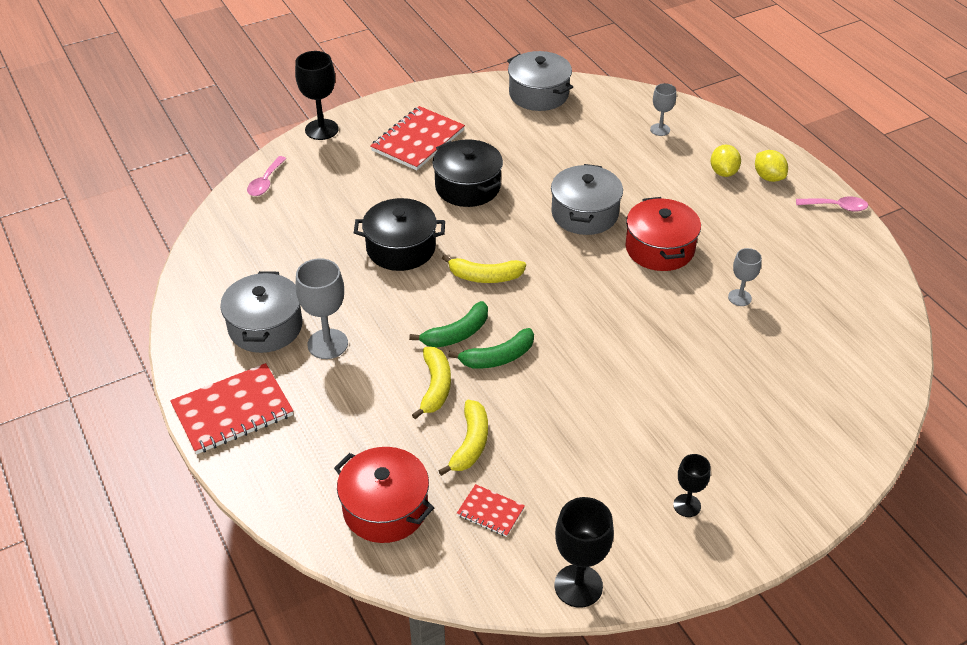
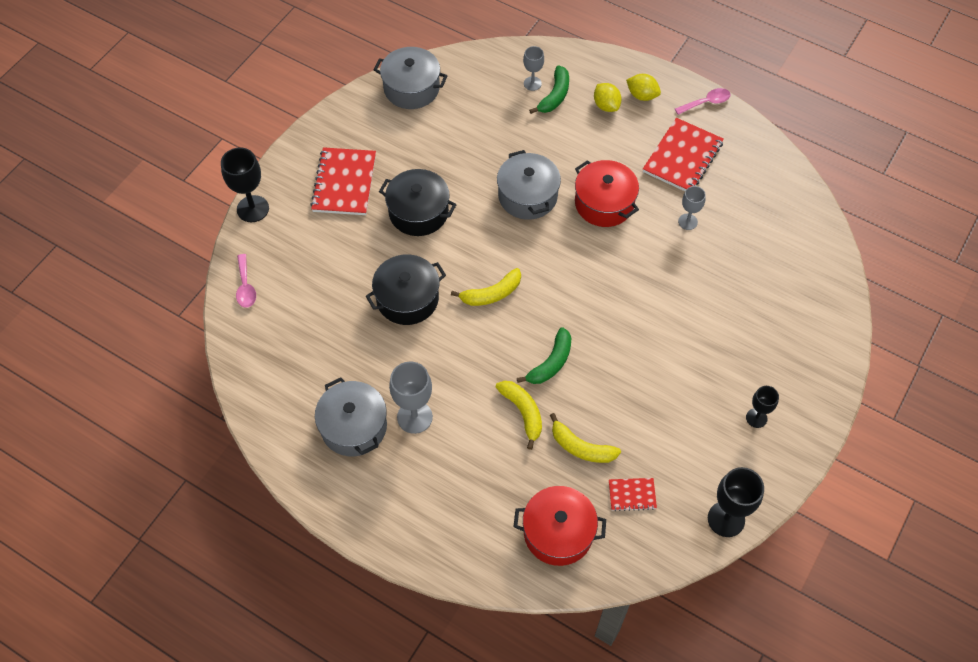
camera: 30 degrees left, 15 degrees up
(233, 411) = (386, 514): red notebook -> red notebook (682, 157)
(457, 334) = (506, 357): green banana -> green banana (554, 96)
(470, 444) = (581, 447): yellow banana -> yellow banana turned 135 degrees clockwise

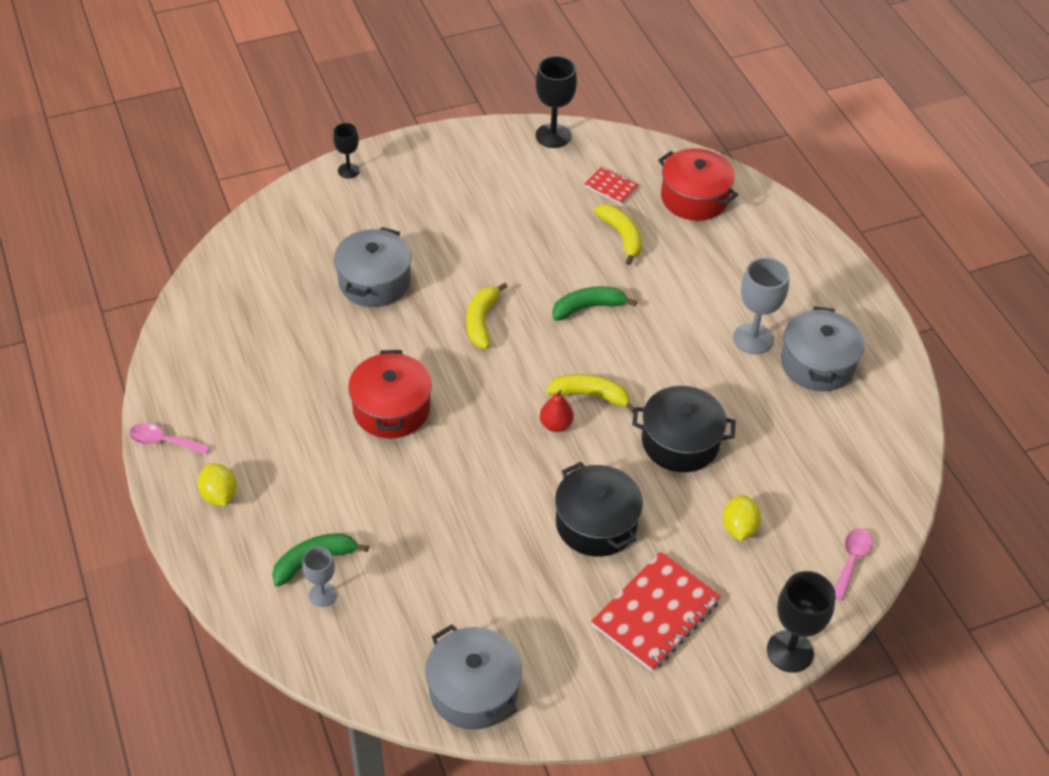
camera: 145 degrees left, 10 degrees down
(496, 259) = (555, 425): none -> red pear
(523, 412) = (649, 287): yellow banana -> yellow banana (481, 321)
(527, 196) = (462, 466): grey pot -> grey pot (374, 281)
(606, 106) = (271, 510): yellow lemon -> yellow lemon (739, 528)
(682, 157) = (260, 402): red notebook -> none
(687, 222) = (331, 342): grey goblet -> none
(756, 418) = (455, 175): black goblet -> black goblet (348, 170)

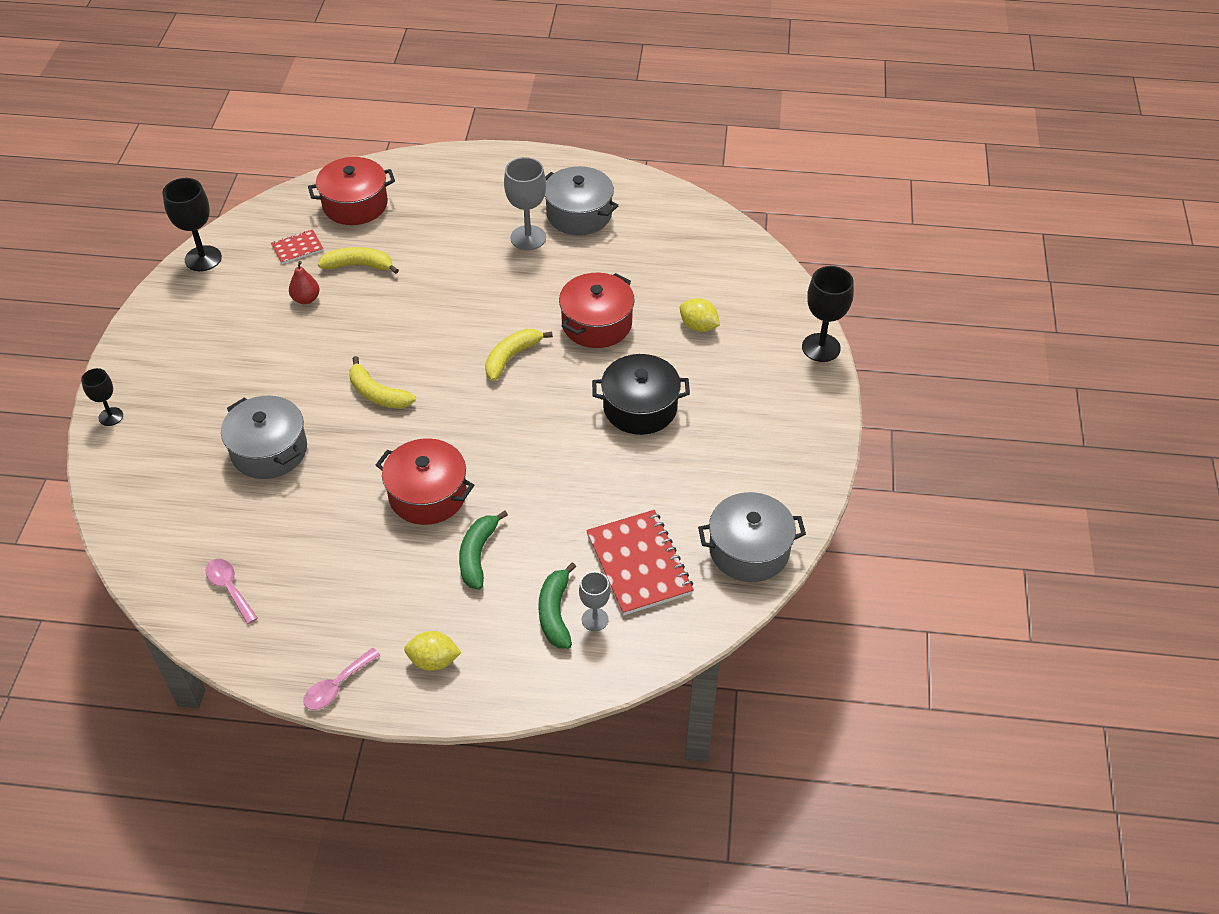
camera: 60 degrees left, 0 degrees up
(555, 425) = (525, 391): red pear -> red pear (306, 299)
(588, 307) = (418, 319): green banana -> green banana (477, 555)
(656, 613) = (745, 408): red notebook -> red notebook (639, 564)
(680, 442) = (597, 324): black pot -> red pot
(851, 560) = (765, 279): pink spoon -> pink spoon (229, 588)

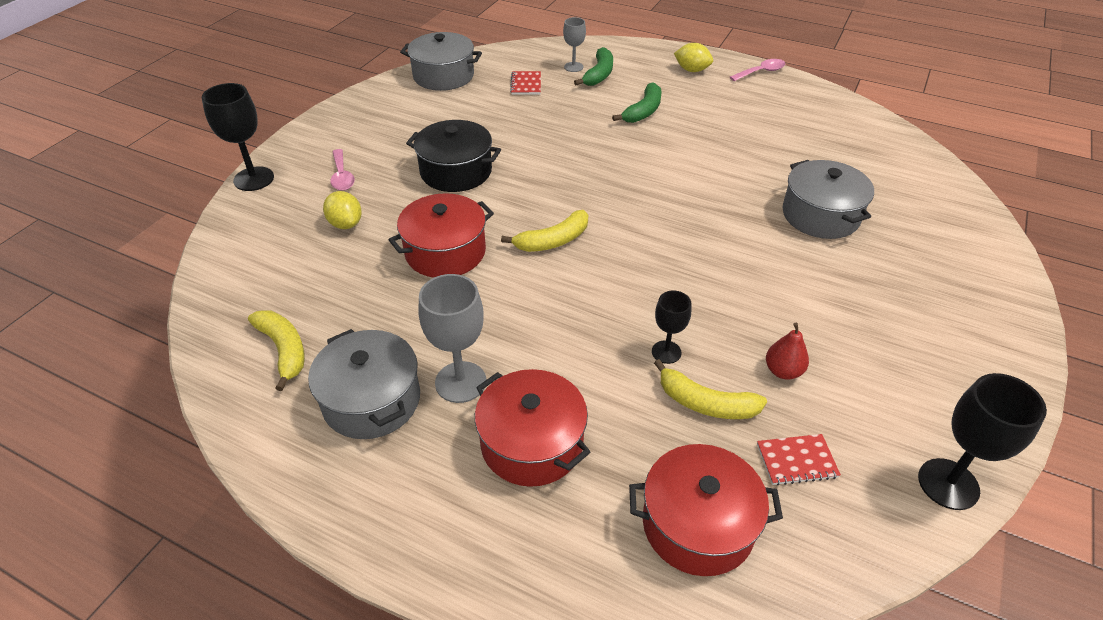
camera: 160 degrees left, 5 degrees down
(111, 416) = (1007, 285): black goblet -> black goblet (666, 352)
(229, 588) = (846, 131): pink spoon -> pink spoon (342, 176)
(377, 394) = (705, 239): yellow banana -> yellow banana (284, 350)
(428, 494) = (673, 153): red pot -> red pot (532, 443)
(639, 564) = (526, 84): red notebook -> red notebook, size x0.51

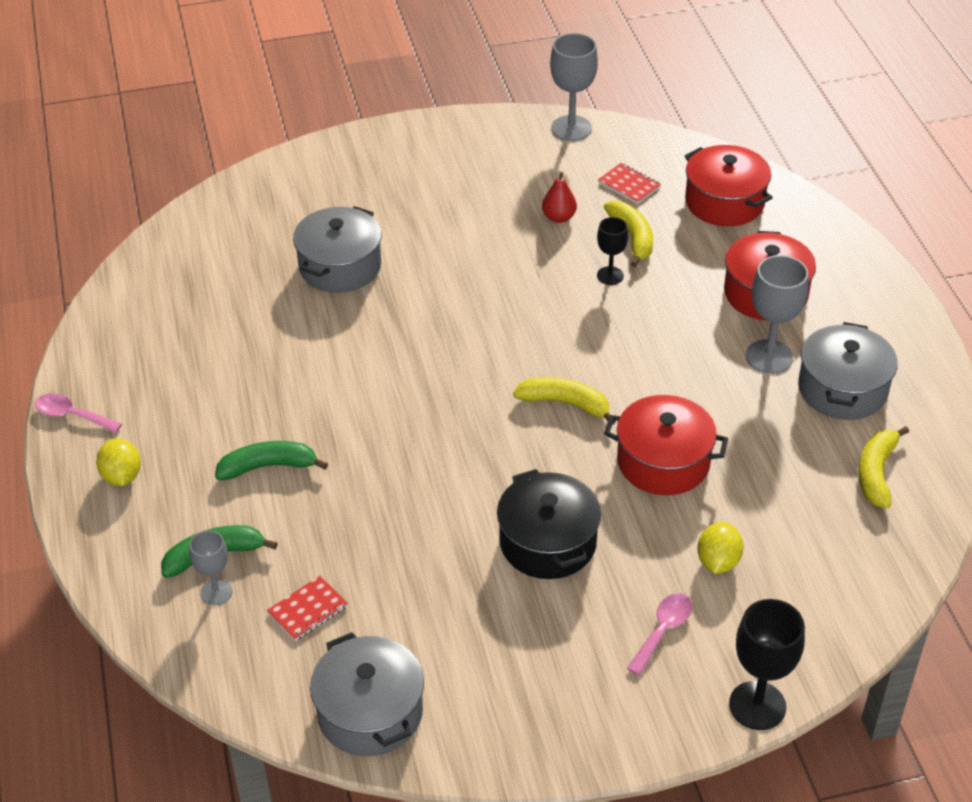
camera: 130 degrees left, 0 degrees up
(948, 484) = (571, 128): black goblet -> grey goblet

